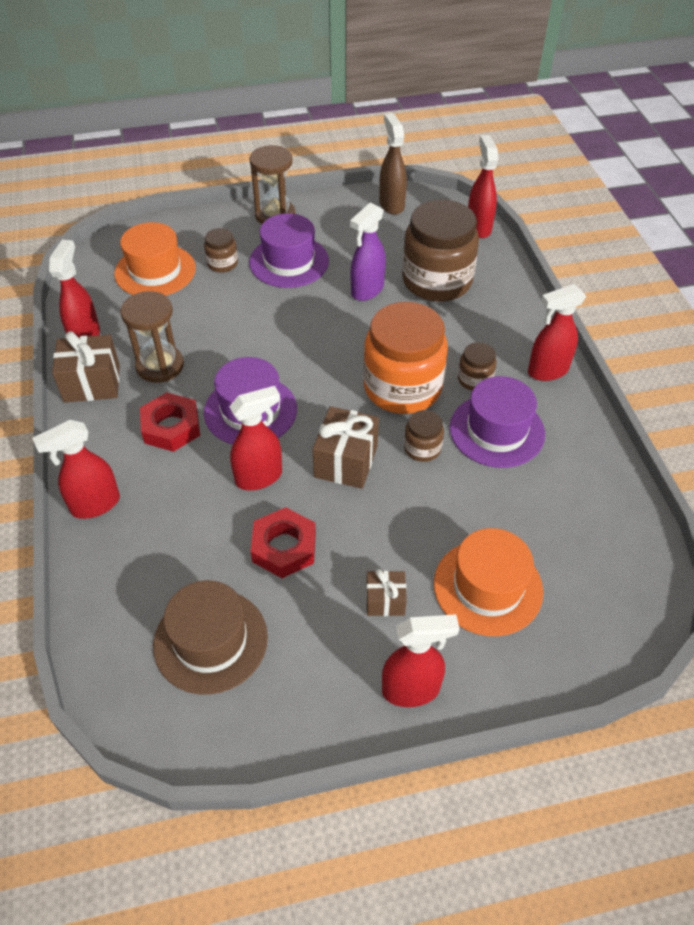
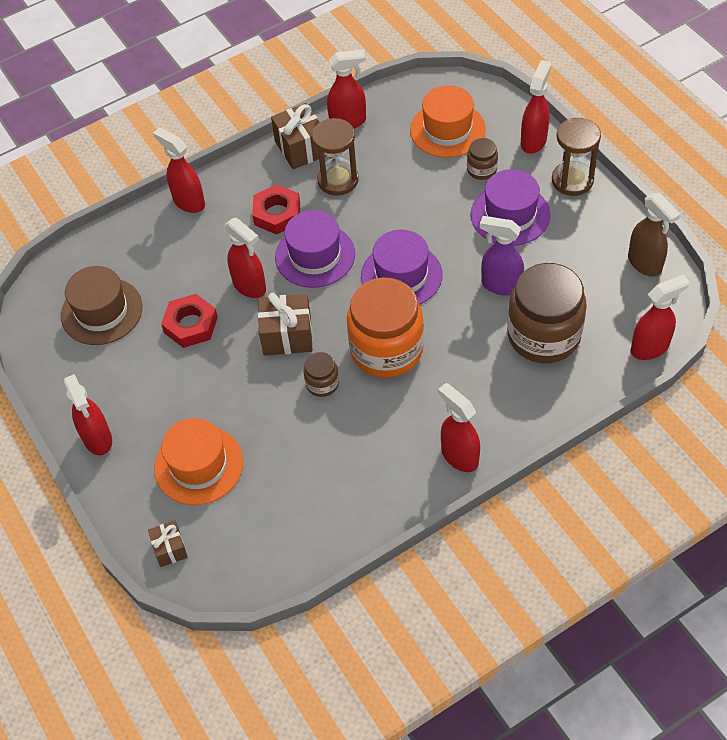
camera: 75 degrees right, 5 degrees up
(213, 223) = (533, 141): none -> red spray bottle
(385, 601) = (165, 402): brown gift -> brown gift (170, 549)
(391, 204) = (645, 264): brown spray bottle -> brown spray bottle turned 90 degrees clockwise
(475, 379) = (421, 401): brown jar -> none
(497, 430) = (365, 433): purple hat -> purple hat (401, 275)

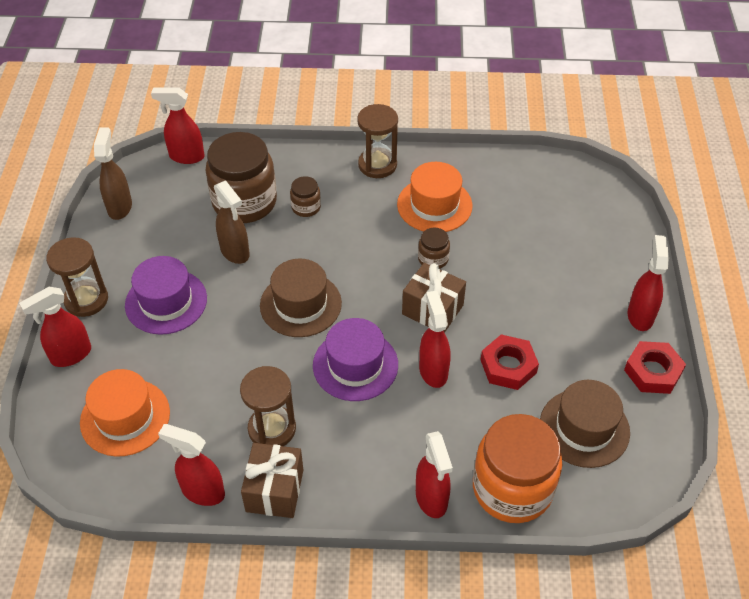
camera: 150 degrees left, 5 degrees down
(170, 549) = (619, 214): brown gift -> none
(199, 465) = (567, 254): orange hat -> orange hat (434, 205)
(277, 214) = (356, 428): red nut -> red nut (653, 371)
(386, 349) = (364, 255): orange jar -> orange jar (512, 488)
(401, 275) = (300, 304): purple hat -> brown hat
(459, 456) = (377, 165): red spray bottle -> brown hourglass
(481, 169) = (142, 356): brown jar -> brown jar (306, 207)
(500, 285) = (235, 252): purple spray bottle -> brown spray bottle

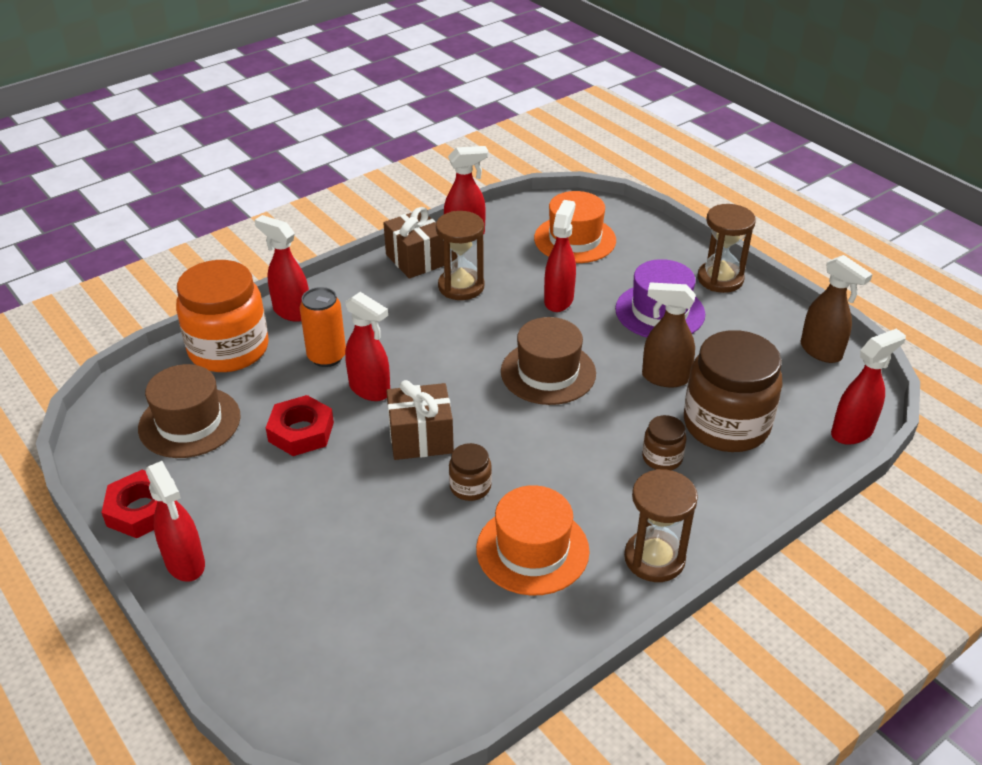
camera: 140 degrees right, 10 degrees down
(70, 355) = (669, 246): red spray bottle -> red spray bottle (559, 300)
(355, 365) = (444, 357): purple hat -> none
(440, 425) = (327, 357): none -> orange can

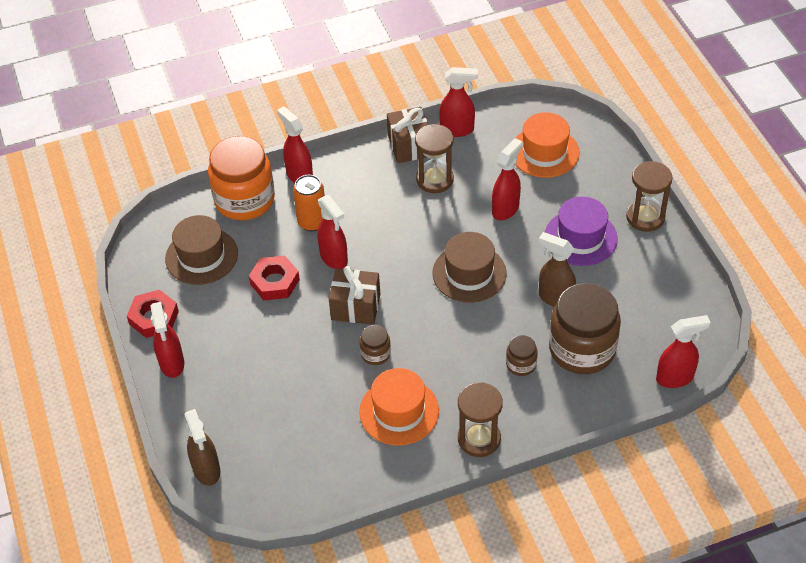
camera: 20 degrees right, 10 degrees up
(821, 351) = (691, 303): brown spray bottle -> brown spray bottle (207, 470)

